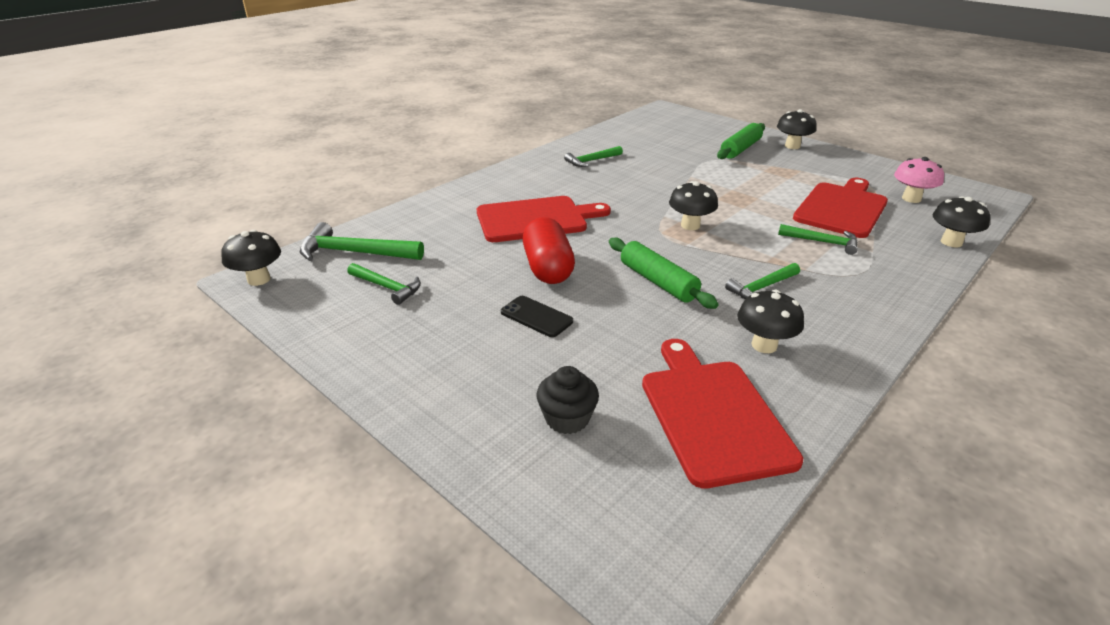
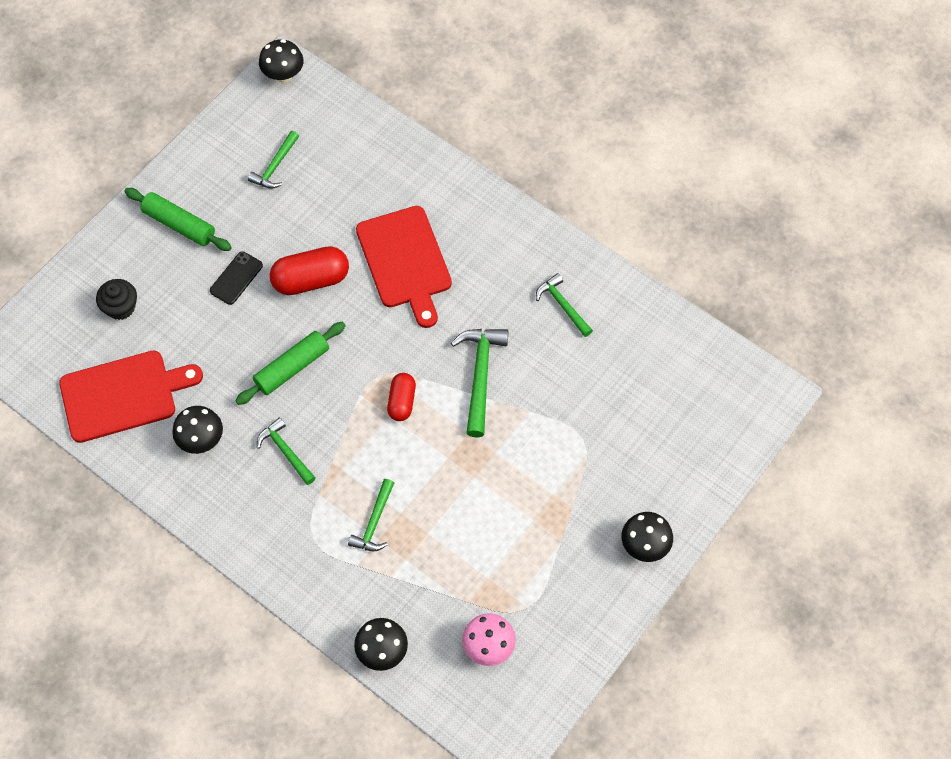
camera: 85 degrees right, 30 degrees up
(355, 253) = (330, 128): green hammer -> green hammer (480, 376)
(690, 225) = (402, 401): black mushroom -> red capsule
(740, 149) = (625, 478): green rolling pin -> green rolling pin (179, 224)
(841, 208) = (455, 560): red cutting board -> none

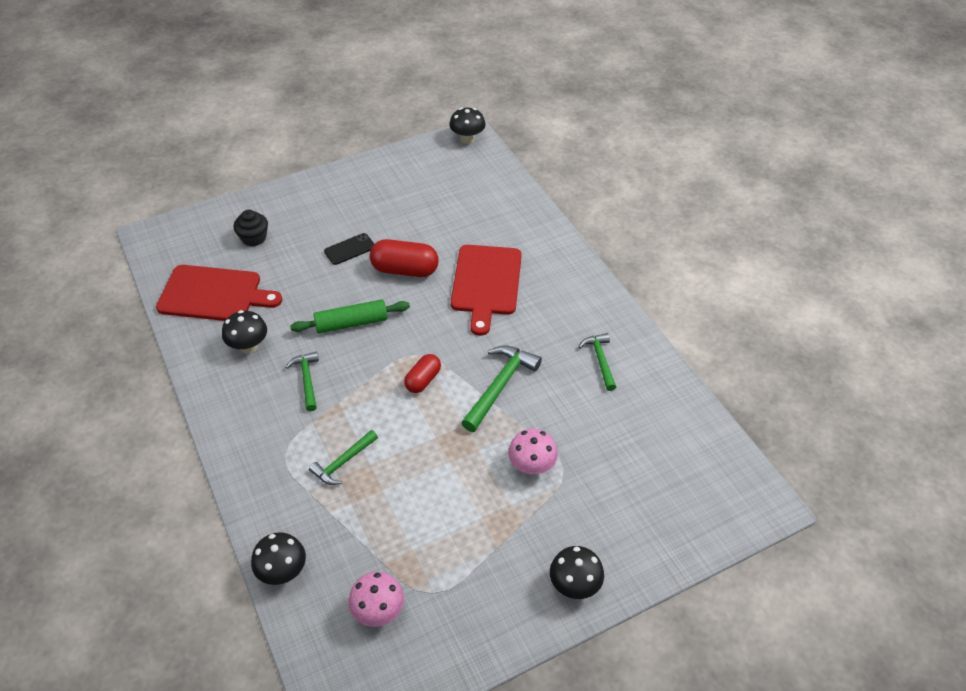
camera: 25 degrees right, 15 degrees down
(179, 224) = (332, 202): green rolling pin -> none
(275, 166) = (425, 190): green hammer -> none
(552, 448) = (531, 466): none -> pink mushroom

